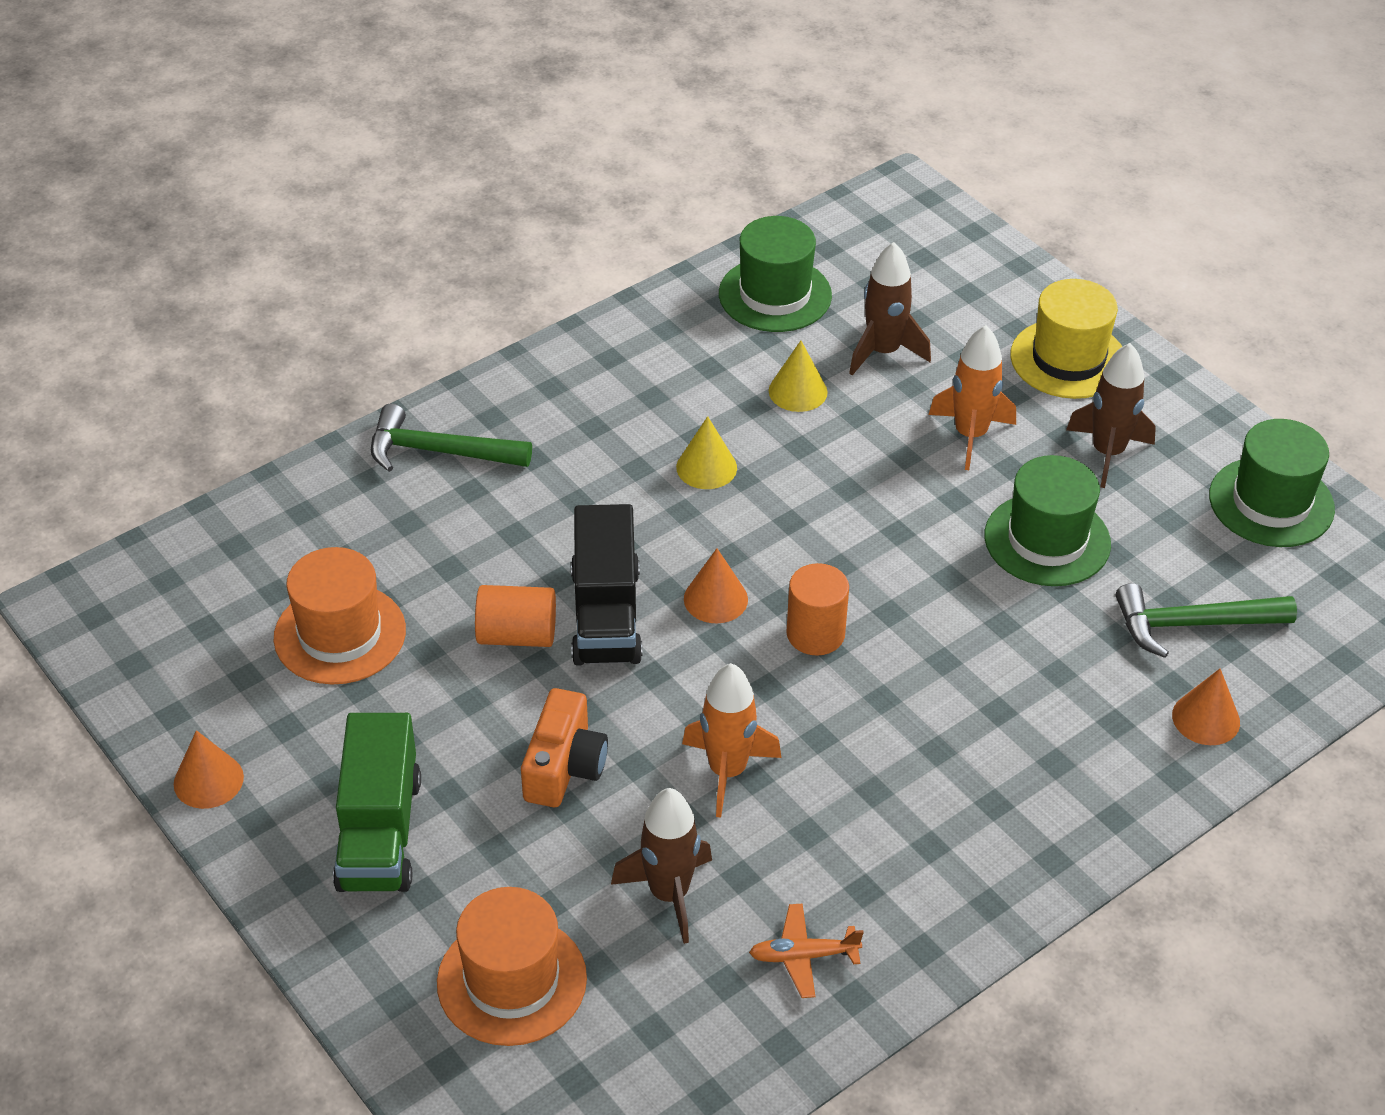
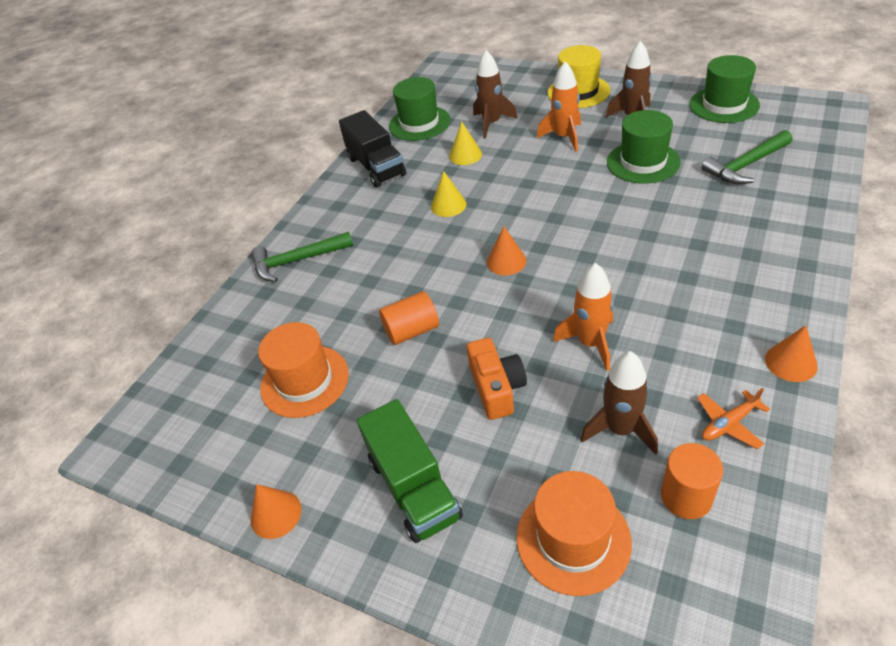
camera: 20 degrees left, 0 degrees up
(606, 615) = (454, 297): black truck -> black truck (376, 166)
(815, 634) = (573, 253): orange cylinder -> orange cylinder (686, 497)
(1206, 718) = (797, 200): orange cone -> orange cone (791, 362)

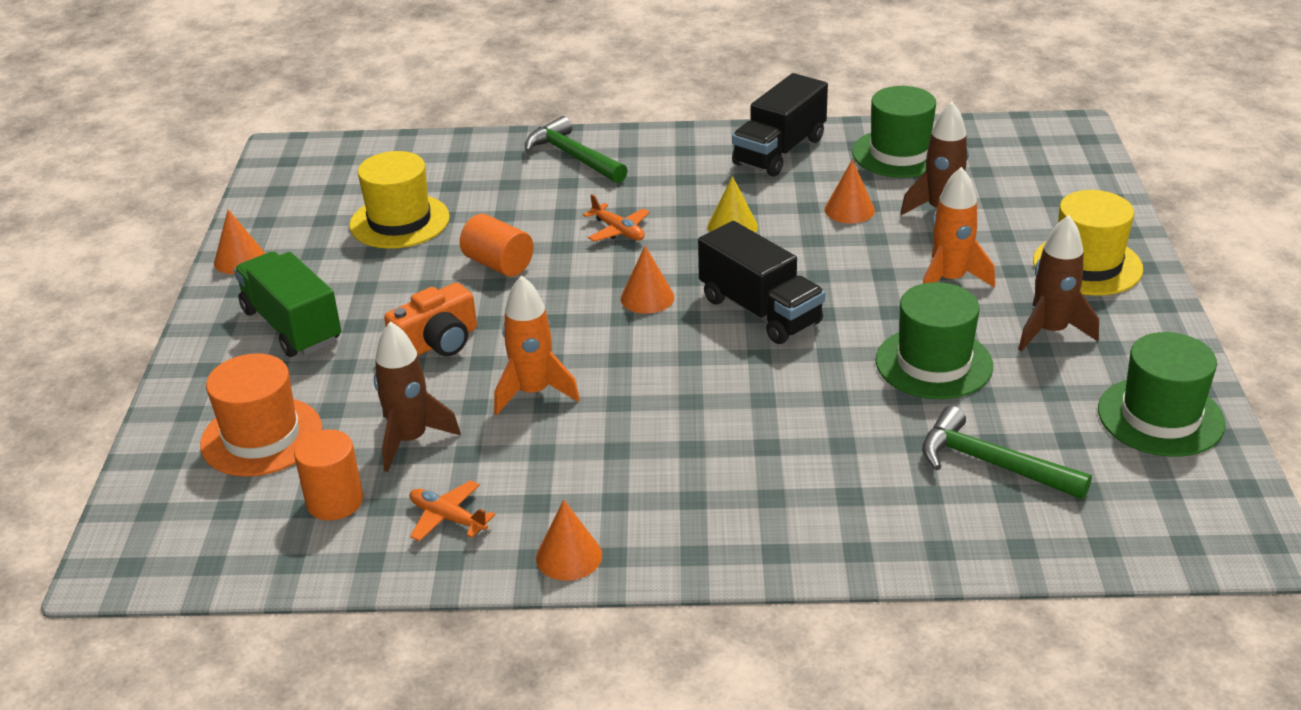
camera: 60 degrees right, 10 degrees down
(304, 381) = (399, 221): orange hat -> yellow hat
(414, 258) = (618, 231): none -> orange plane
(414, 487) = (292, 326): green truck -> green truck turned 105 degrees clockwise
(465, 155) = (849, 210): yellow cone -> orange cone
(552, 215) = (760, 311): none -> black truck

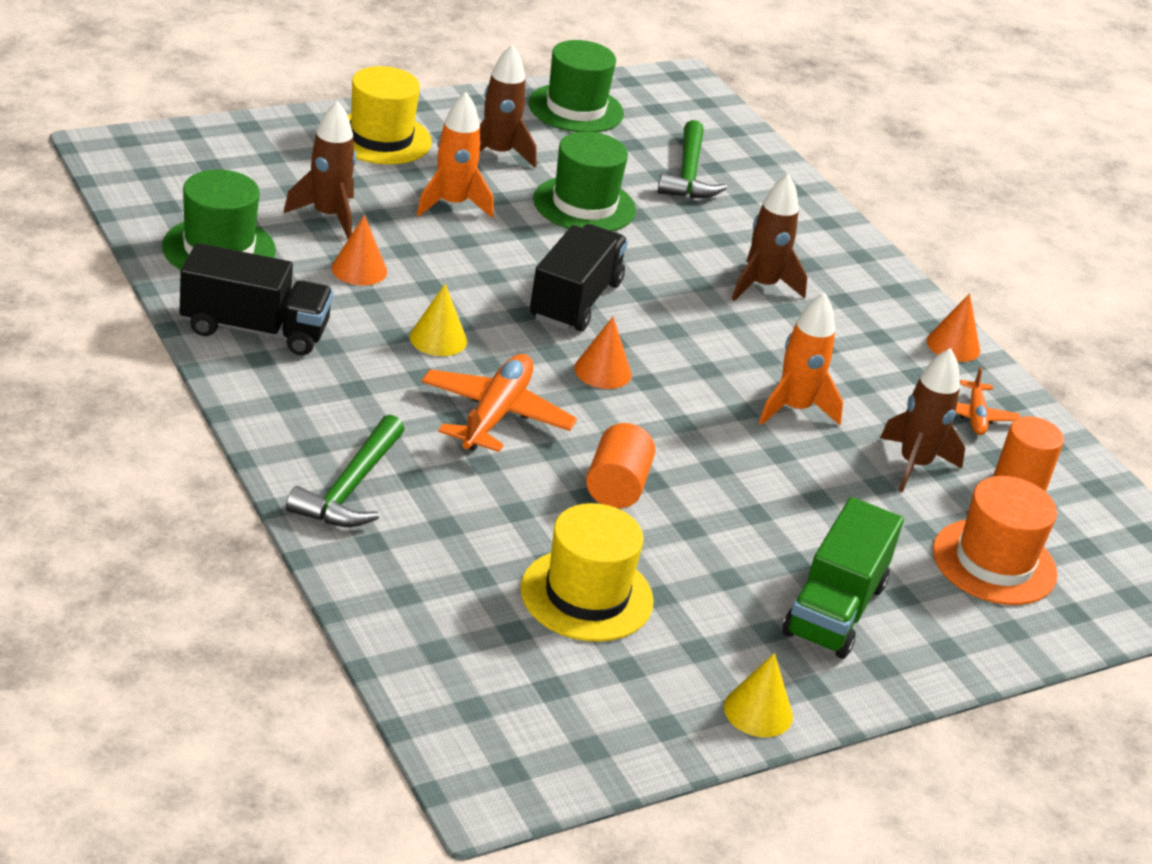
camera: 125 degrees left, 0 degrees up
(240, 259) = (758, 711): orange cone -> yellow cone
(437, 343) = (775, 491): orange camera -> none
(618, 231) = (495, 415): orange plane -> orange plane, size x1.79
(741, 443) = (762, 286): none -> brown rocket

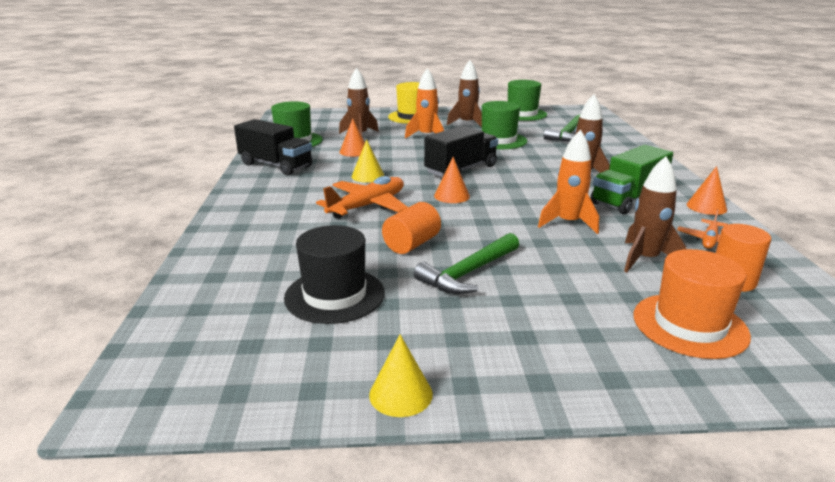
camera: 30 degrees right, 10 degrees down
(350, 487) = (247, 225): green hammer -> green hammer (468, 273)
(586, 595) = (334, 295): yellow hat -> black hat
(835, 609) = (523, 334): green truck -> green truck (628, 200)

